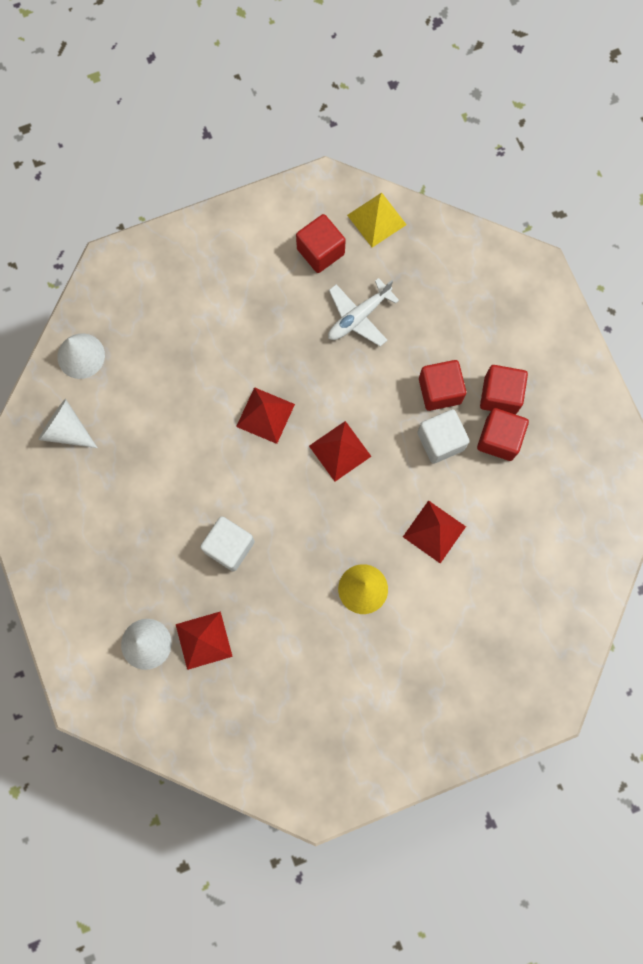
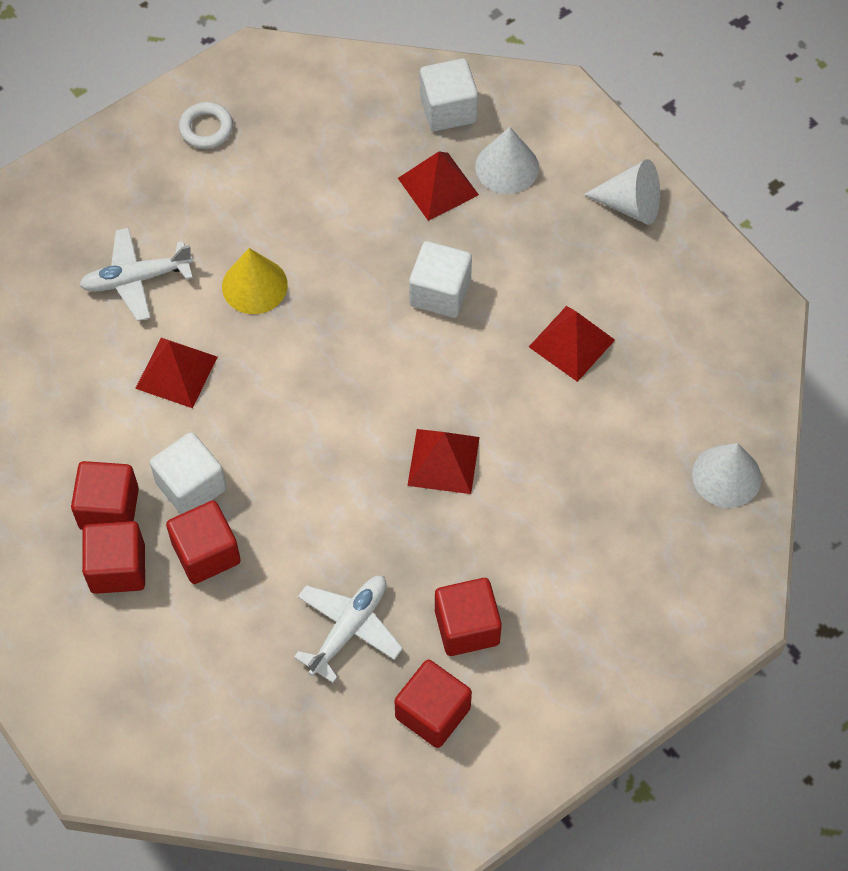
camera: 165 degrees right, 15 degrees down
(67, 430) = (704, 378): white cone -> white cone (630, 205)
(174, 711) = (448, 109): none -> white cube
(283, 299) = (467, 627): none -> red cube
(340, 451) = (327, 440): red pyramid -> red pyramid (571, 343)
(369, 744) = (206, 128): none -> white ring
(376, 219) = (360, 786): yellow pyramid -> none
(449, 618) = (136, 279): none -> white plane

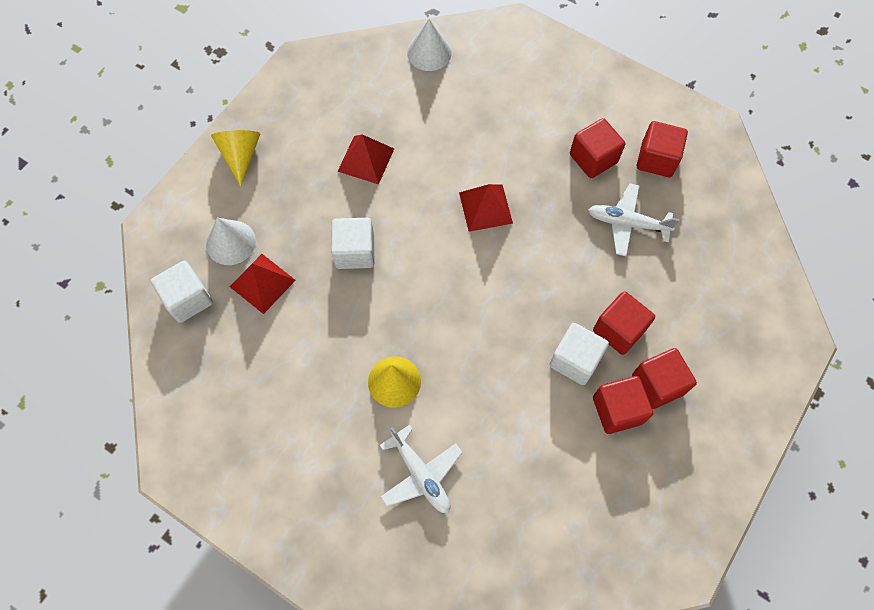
camera: 110 degrees left, 5 degrees up
(176, 372) = (489, 408): red pyramid -> none
(206, 128) = (258, 479): white ring -> none
(630, 205) = (241, 156): white cone -> yellow cone

